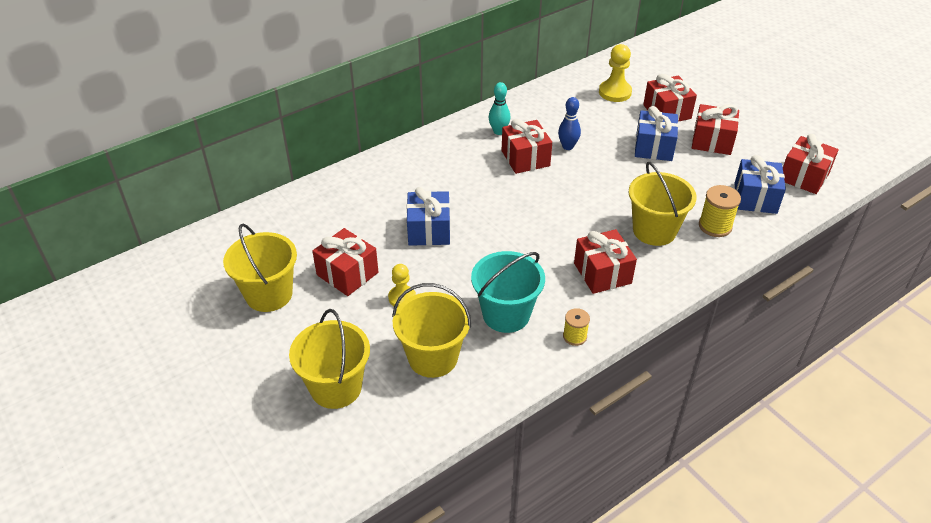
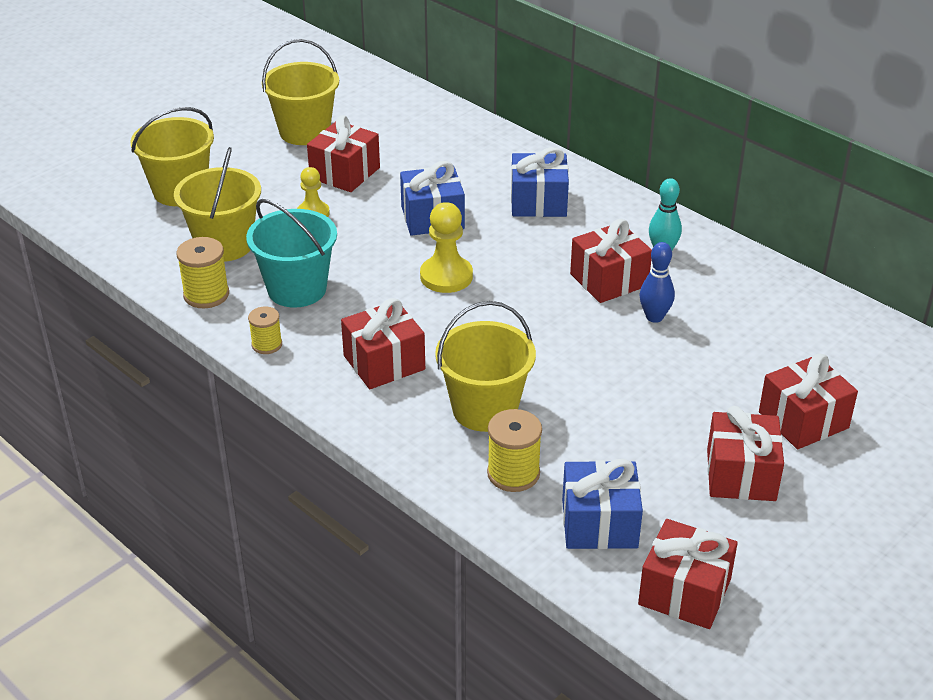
camera: 80 degrees right, 5 degrees down
(503, 372) = (206, 295): none -> yellow spool
(615, 92) = (830, 359): yellow pawn -> yellow pawn (446, 276)
(654, 147) = (692, 406): blue gift -> blue gift (538, 202)

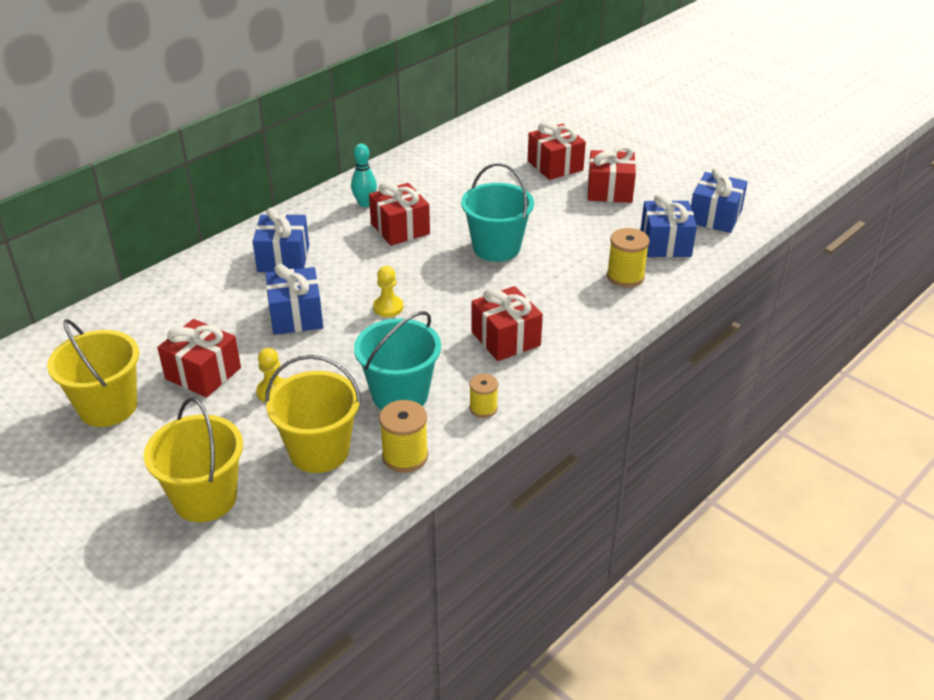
camera: 90 degrees left, 0 degrees up
(446, 276) = (388, 307): yellow pawn -> yellow pawn, size x0.65
(484, 409) = (558, 288): yellow bucket -> none
(573, 358) = (496, 248): none -> turquoise bucket
(654, 317) = (447, 212): blue bowling pin -> none
(684, 592) = (715, 217): red gift -> blue gift

